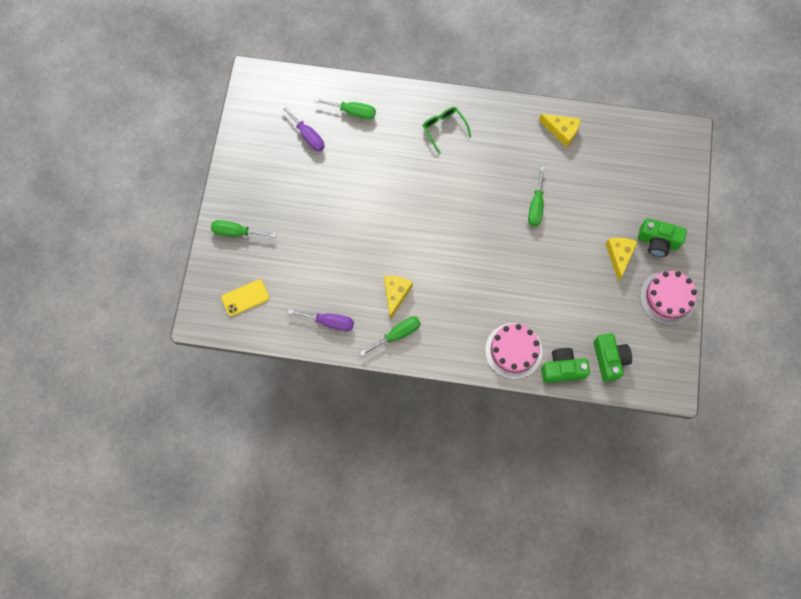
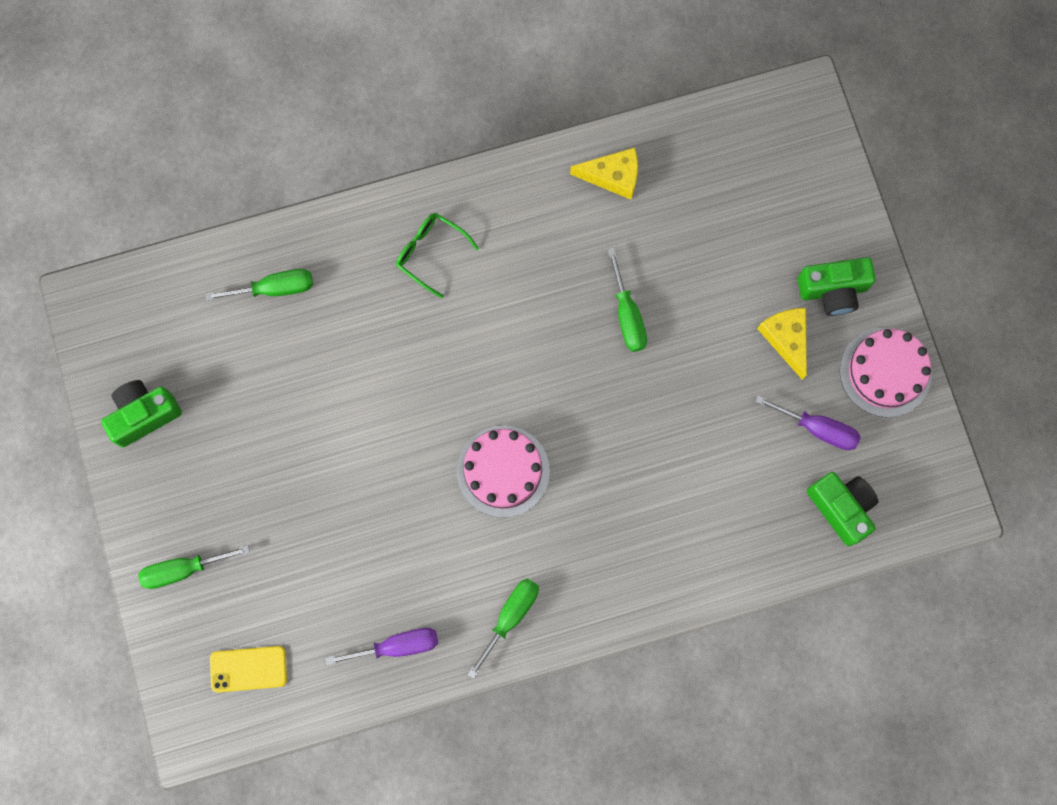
camera: 25 degrees left, 5 degrees up
(245, 298) = (248, 669): yellow phone -> yellow phone turned 45 degrees clockwise
(307, 136) = (221, 360): purple screwdriver -> purple screwdriver (818, 429)
(395, 294) = (478, 555): yellow cheese -> none
(513, 351) = (695, 561): pink cake -> pink cake (503, 471)
(562, 369) = (779, 555): green camera -> green camera (144, 415)

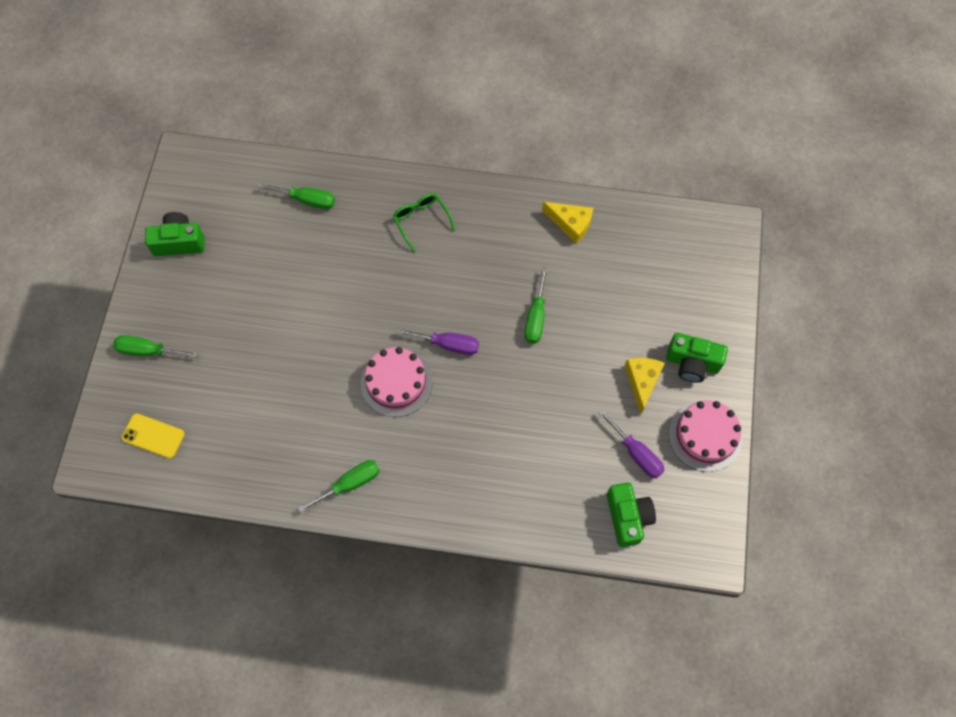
camera: 25 degrees right, 10 degrees down
(397, 646) = (261, 467): purple screwdriver -> purple screwdriver (448, 344)

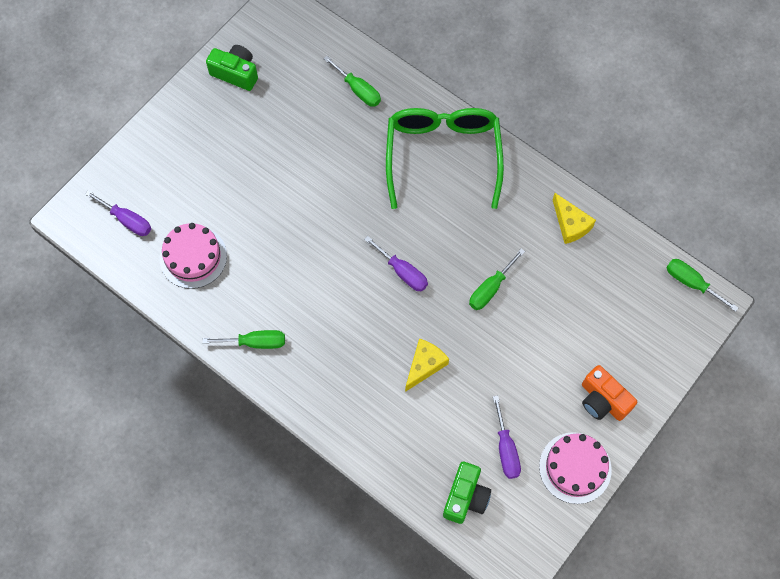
camera: 30 degrees right, 0 degrees up
(148, 351) = (161, 150): green screwdriver -> green screwdriver (691, 283)
(153, 436) = (127, 220): yellow phone -> purple screwdriver
(396, 383) = (341, 281): pink cake -> pink cake (193, 257)
(421, 221) = (443, 156): green glasses -> green glasses, size x2.26
(642, 381) = (549, 392): yellow cheese -> yellow cheese (424, 365)
(692, 363) = (603, 400): green camera -> orange camera

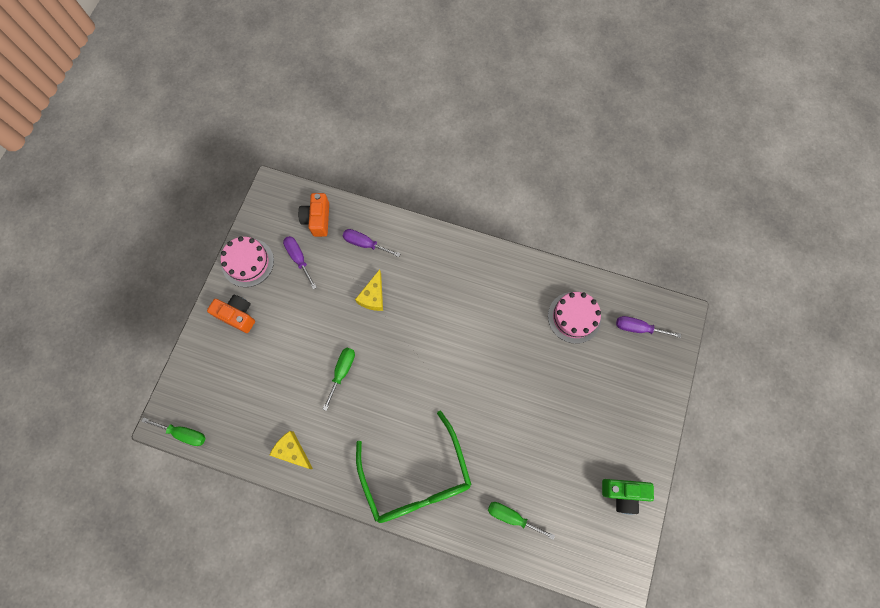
camera: 160 degrees right, 5 degrees up
(255, 342) = (499, 271): green screwdriver -> none
(402, 272) = (413, 361): purple screwdriver -> purple screwdriver (365, 244)
(465, 497) = (317, 219): green camera -> orange camera

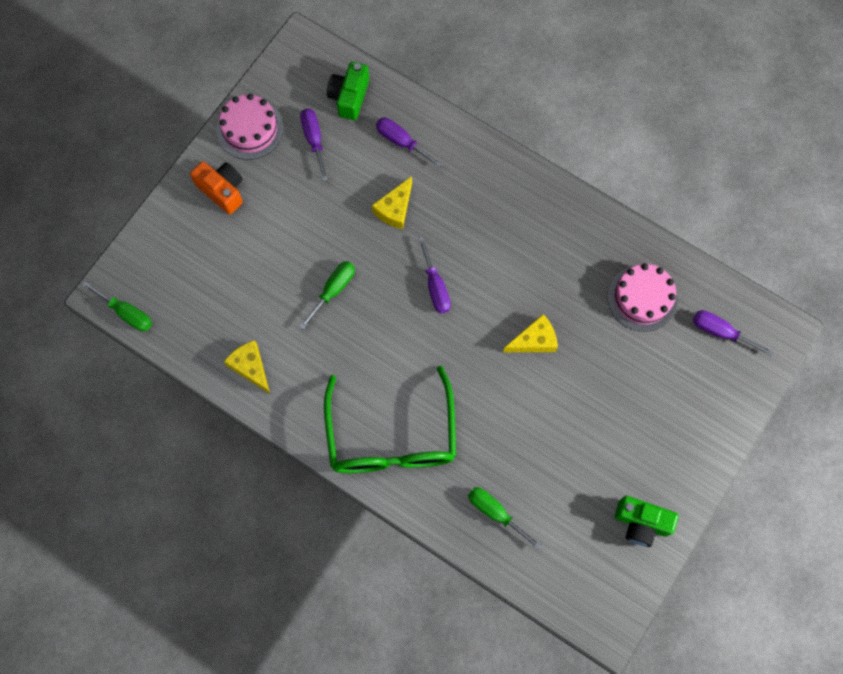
camera: 15 degrees right, 0 degrees up
(317, 219) = (349, 97): orange camera -> green camera
(419, 349) = (435, 287): none -> purple screwdriver
(504, 371) = (534, 340): none -> yellow cheese

